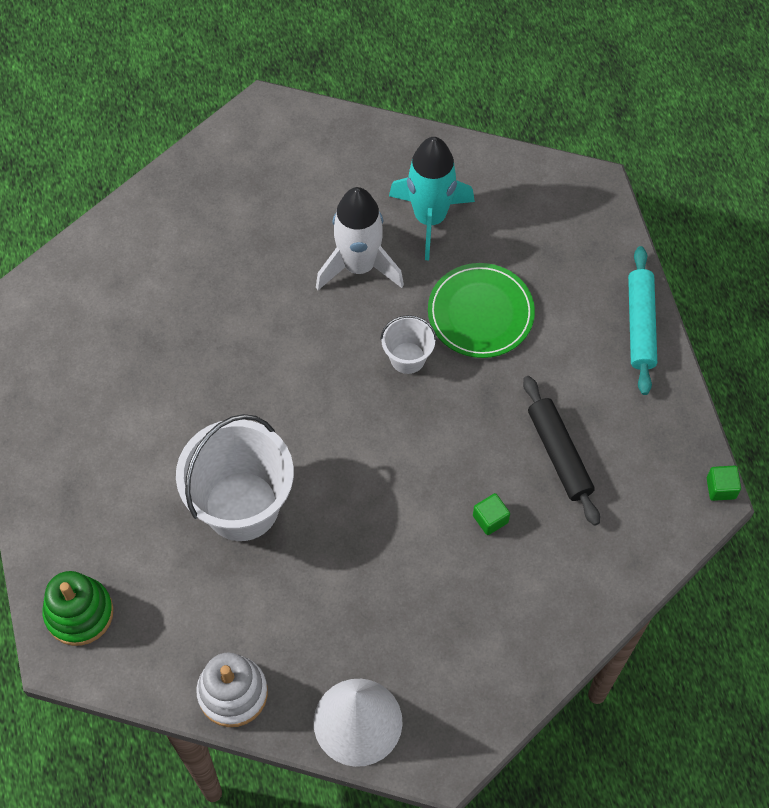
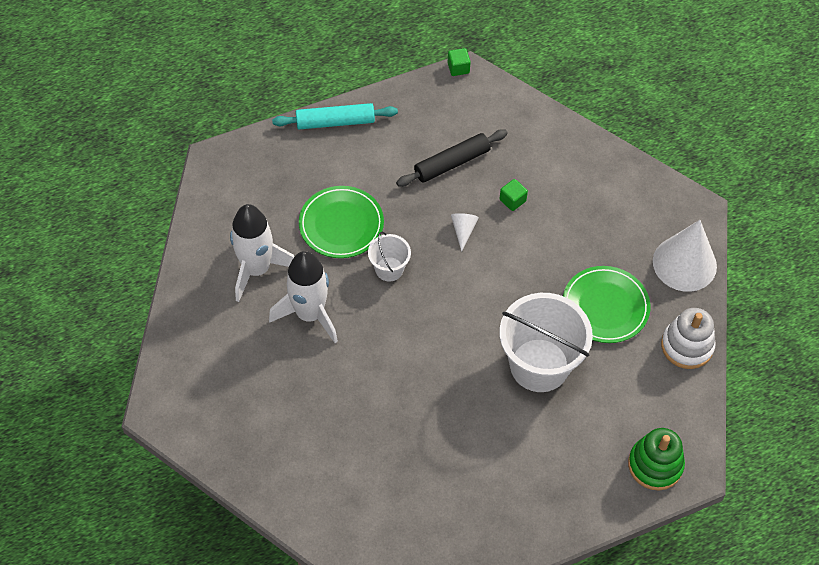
camera: 100 degrees left, 5 degrees down
(309, 602) = (605, 307): none -> green plate
(430, 218) = (257, 269): turquoise rocket -> white rocket
(451, 451) = (463, 230): none -> white cone

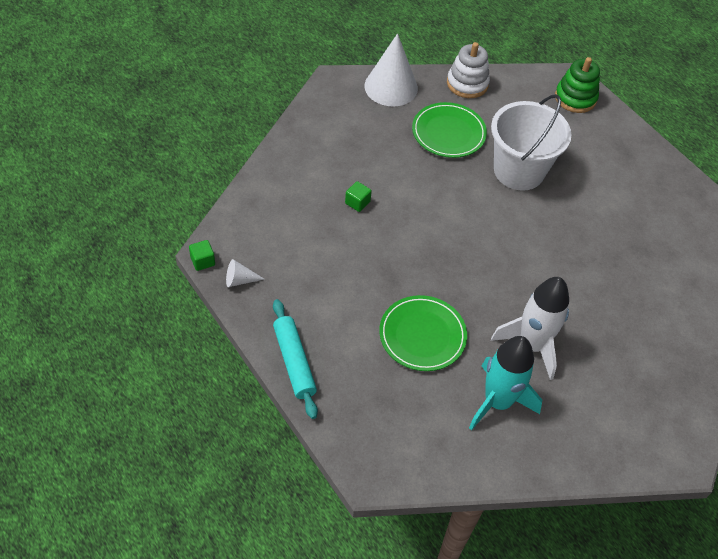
camera: 105 degrees left, 5 degrees down
(257, 269) = (497, 402): white rocket -> turquoise rocket
(389, 269) = (460, 288): white bucket -> none
(452, 163) = (325, 253): black rolling pin -> none
(463, 230) = (401, 236): white cone -> white cone (240, 280)

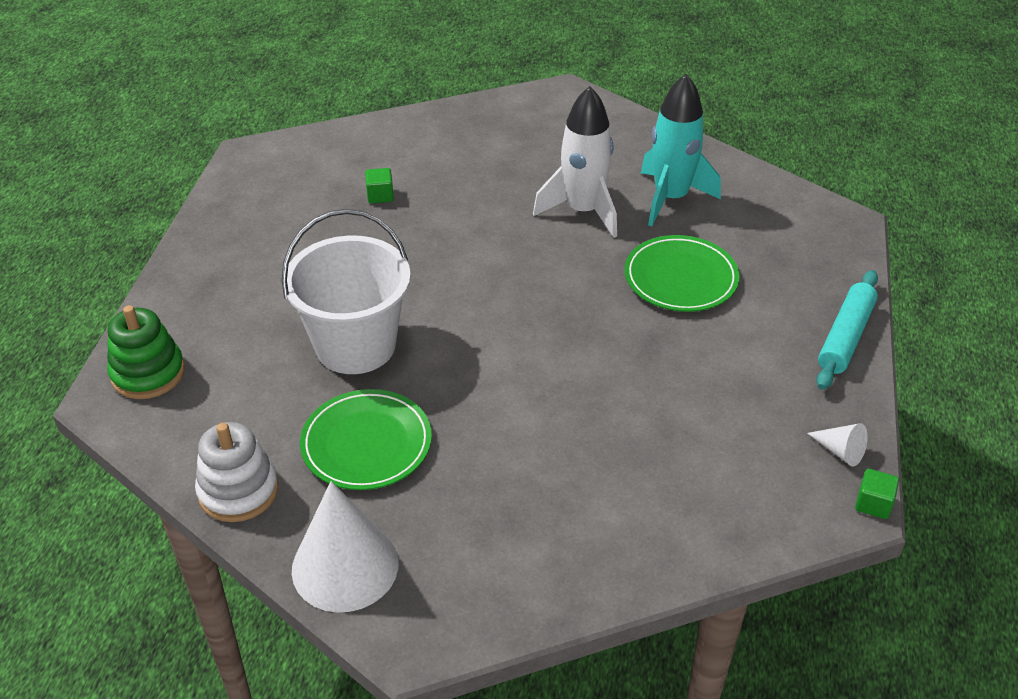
camera: 130 degrees left, 10 degrees down
(357, 202) = (596, 441): green cube -> green cube (380, 196)

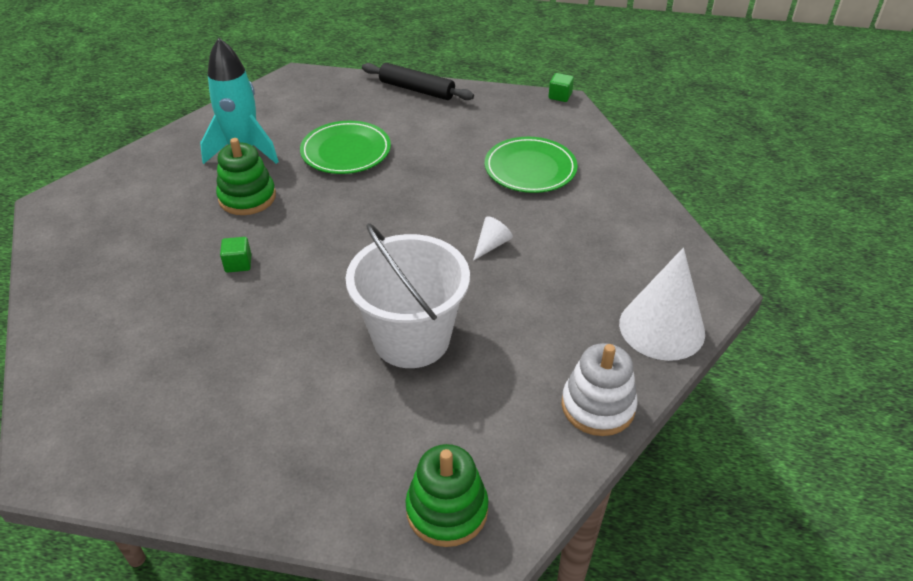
camera: 90 degrees left, 0 degrees up
(366, 444) = (533, 323): green plate -> green plate (530, 169)
(380, 196) = (180, 334): green cube -> green cube (238, 264)
(582, 211) = (247, 197): white rocket -> green stacking toy
(840, 451) = (519, 102): white cone -> white cone (491, 245)
(845, 337) = (417, 90): turquoise rolling pin -> black rolling pin

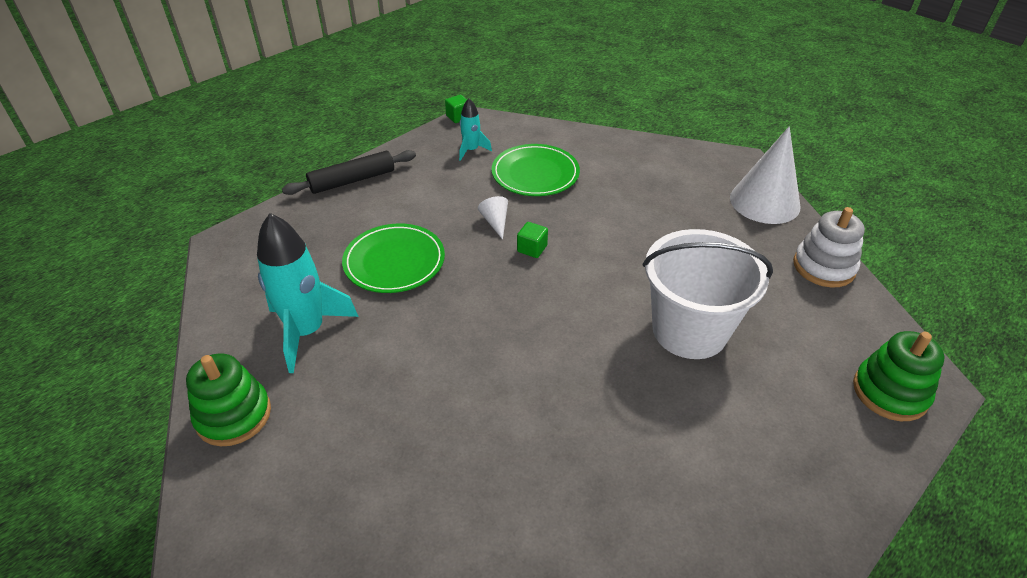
camera: 55 degrees left, 0 degrees up
(238, 264) = (493, 407): green cube -> green cube (532, 249)
(247, 197) = (392, 360): green stacking toy -> green stacking toy (233, 415)
(491, 245) = (610, 236): white cone -> white cone (495, 222)
(522, 123) = (471, 150): none -> turquoise rocket

